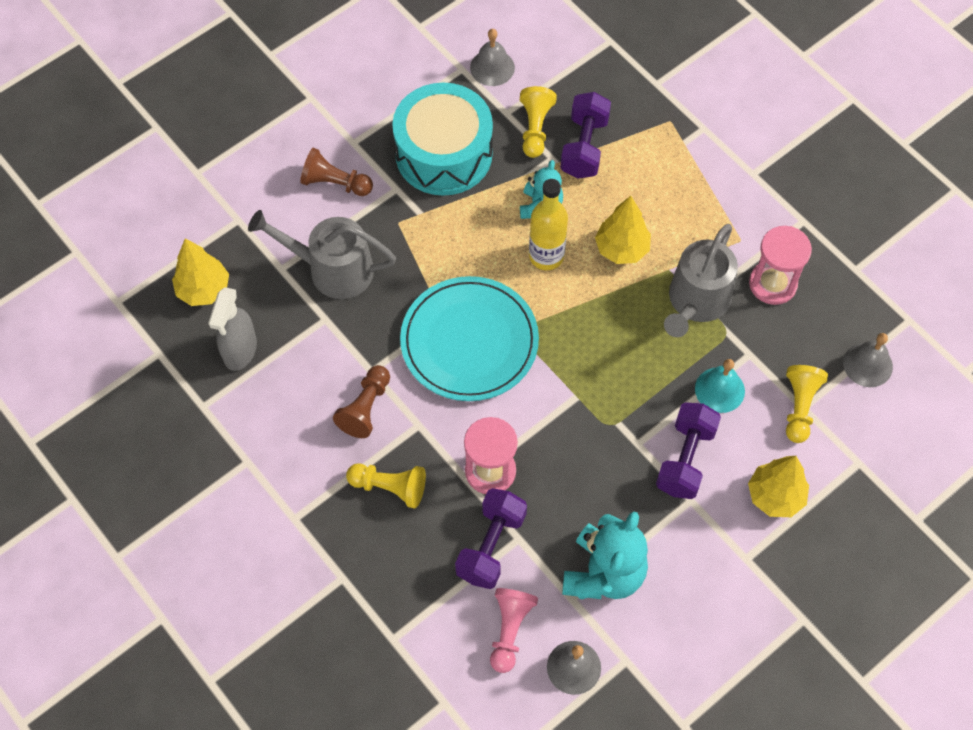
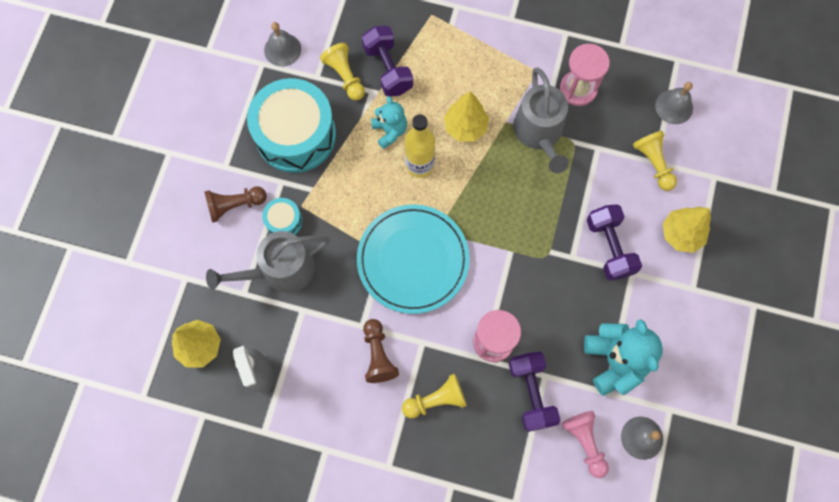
camera: 35 degrees left, 10 degrees up
(370, 226) = (284, 221): none -> turquoise drum
(719, 390) = (597, 185): turquoise bell -> none

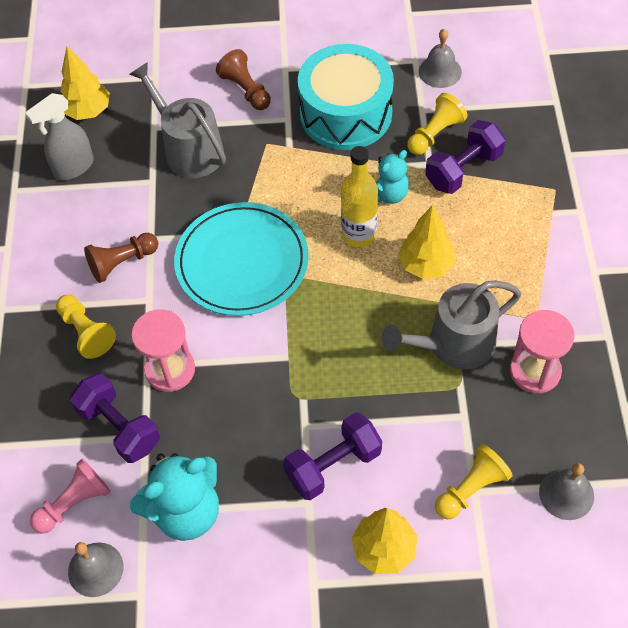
camera: 75 degrees right, 15 degrees down
(284, 221) = (244, 135): turquoise drum -> none
(531, 393) = (119, 427): purple dumbbell -> purple dumbbell turned 75 degrees clockwise

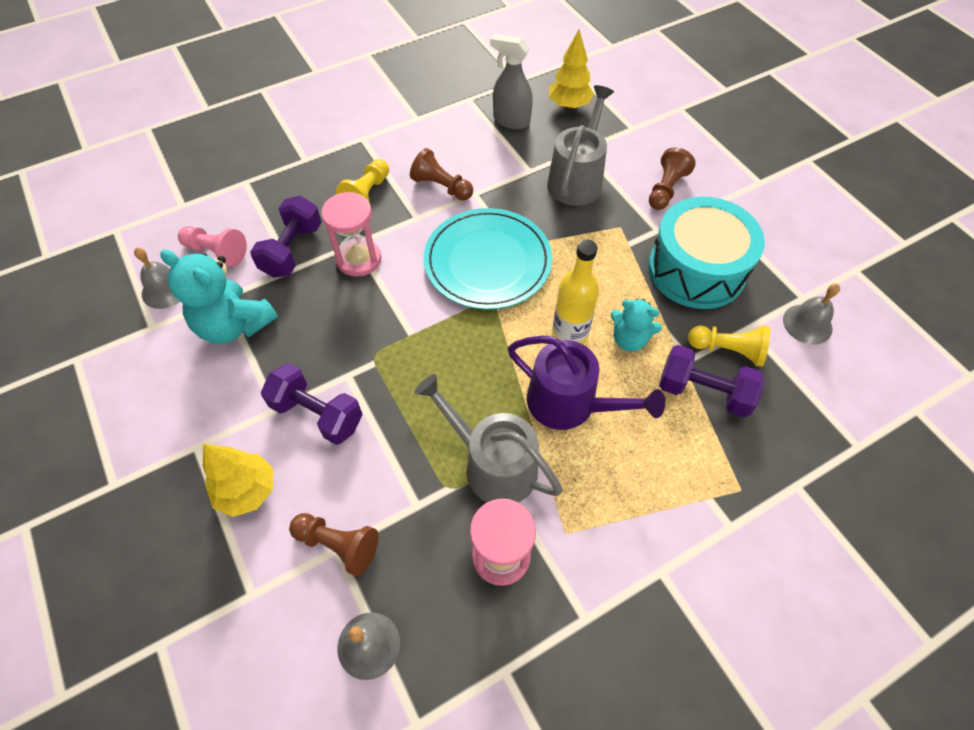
camera: 60 degrees right, 0 degrees up
(426, 265) = (569, 403): yellow tree -> purple watering can
(471, 489) = (338, 544): yellow pawn -> brown pawn

